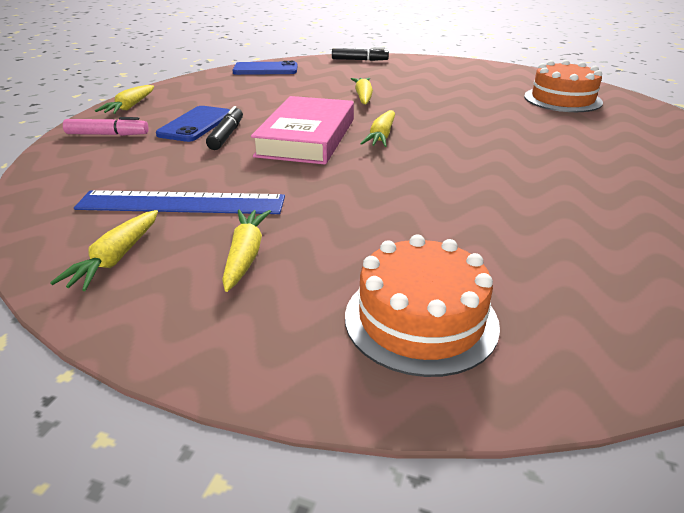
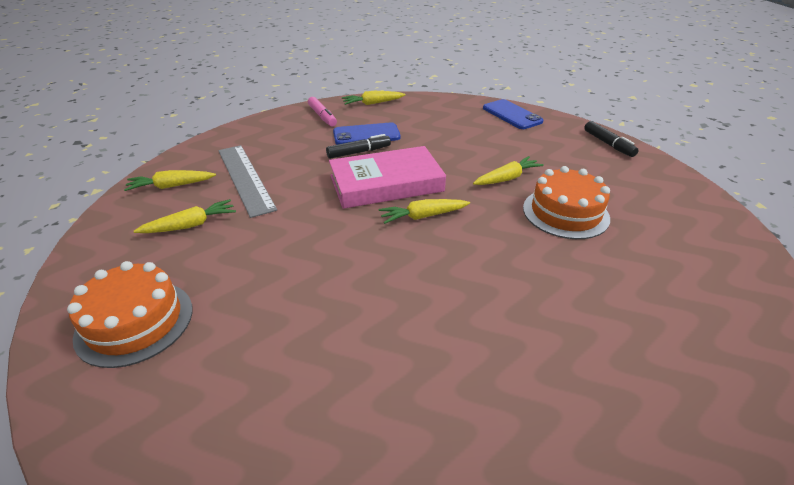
camera: 60 degrees right, 5 degrees up
(181, 203) = (245, 178): blue ruler -> grey ruler
(562, 99) = (686, 312): orange cake -> orange cake (565, 213)

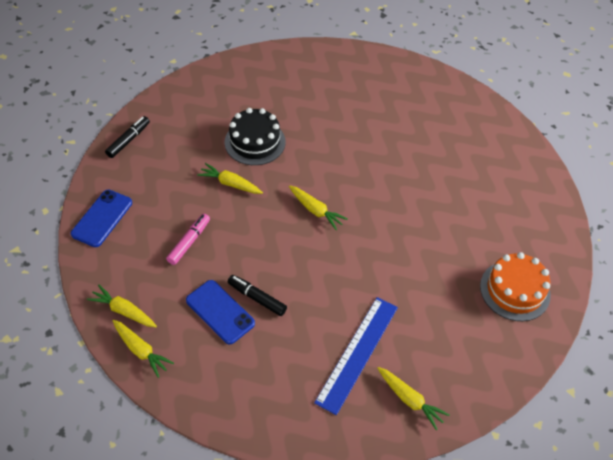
camera: 125 degrees left, 15 degrees up
(190, 225) = (434, 338): yellow carrot -> yellow carrot (124, 311)
(245, 178) = (357, 353): grey ruler -> blue ruler
(322, 116) = (204, 377): pink marker -> pink marker (189, 242)
(386, 183) = (291, 252): pink book -> none
(565, 213) = (255, 142): orange cake -> black cake

